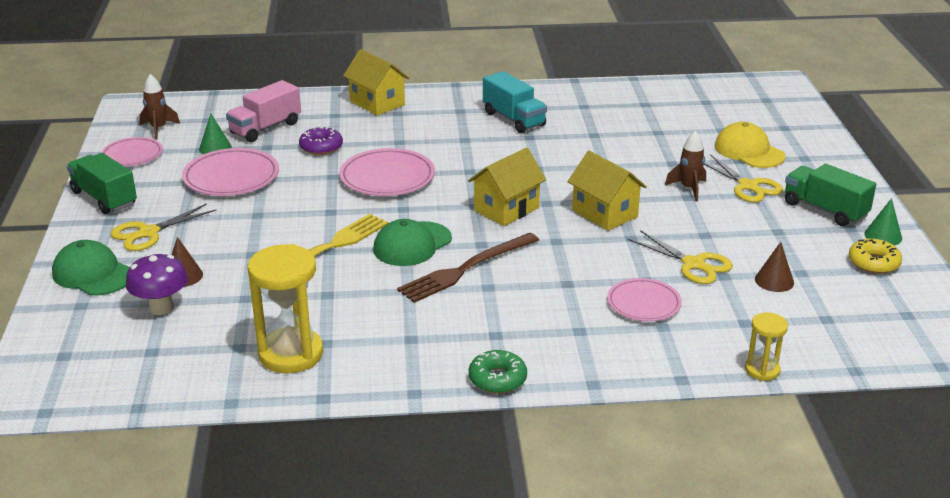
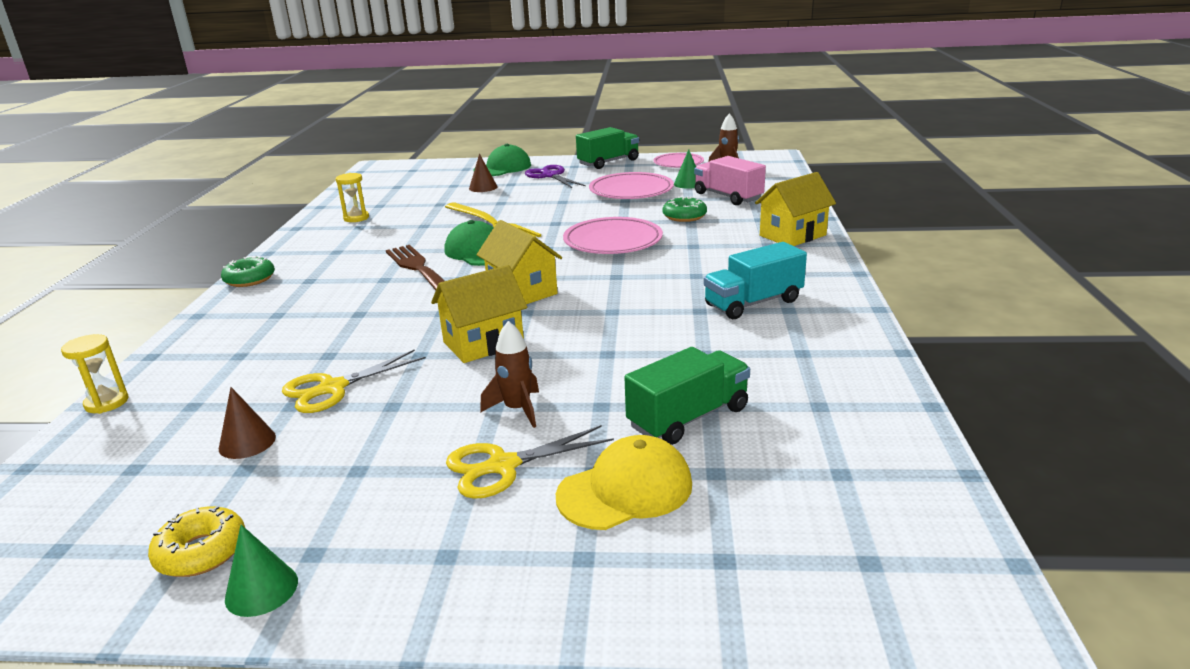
camera: 100 degrees right, 5 degrees down
(148, 233) = (550, 176): yellow scissors -> purple scissors
(161, 308) = (446, 185): purple mushroom -> none
(291, 354) = (356, 218): yellow hourglass -> yellow hourglass, size x0.53
(321, 147) = (684, 216): purple donut -> green donut
(643, 303) = (287, 349): pink plate -> none
(825, 210) = (386, 536): green truck -> green truck (688, 417)

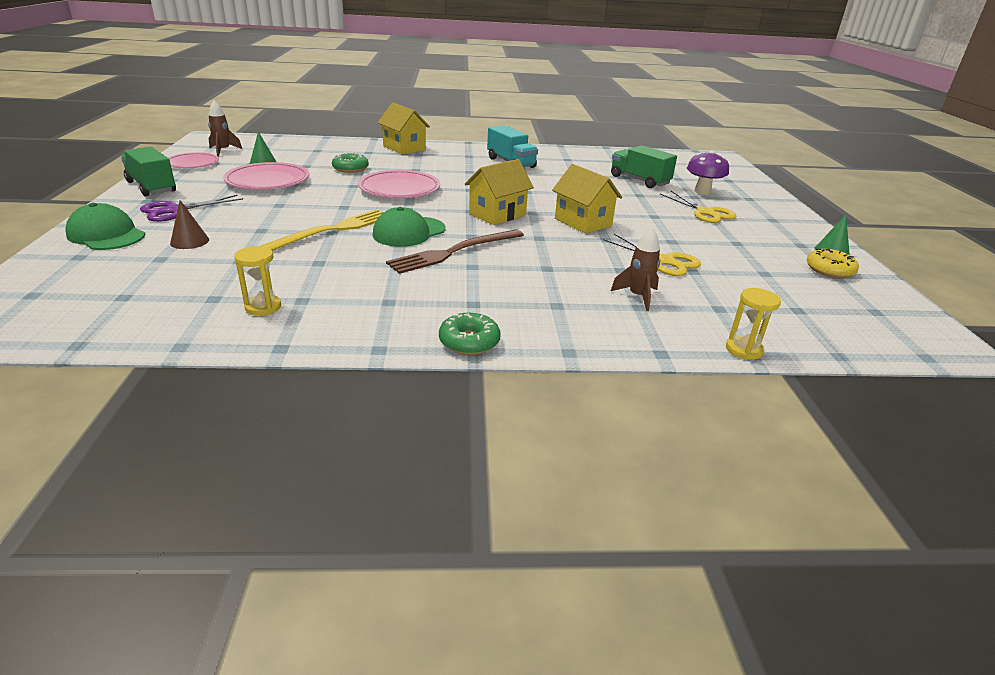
camera: 100 degrees left, 5 degrees up
(247, 442) = (741, 277): brown cone -> none
(517, 409) = (655, 211): brown rocket -> brown rocket (638, 297)
(625, 490) = (702, 192): yellow cap -> purple mushroom
(728, 196) = (310, 155): pink truck -> none

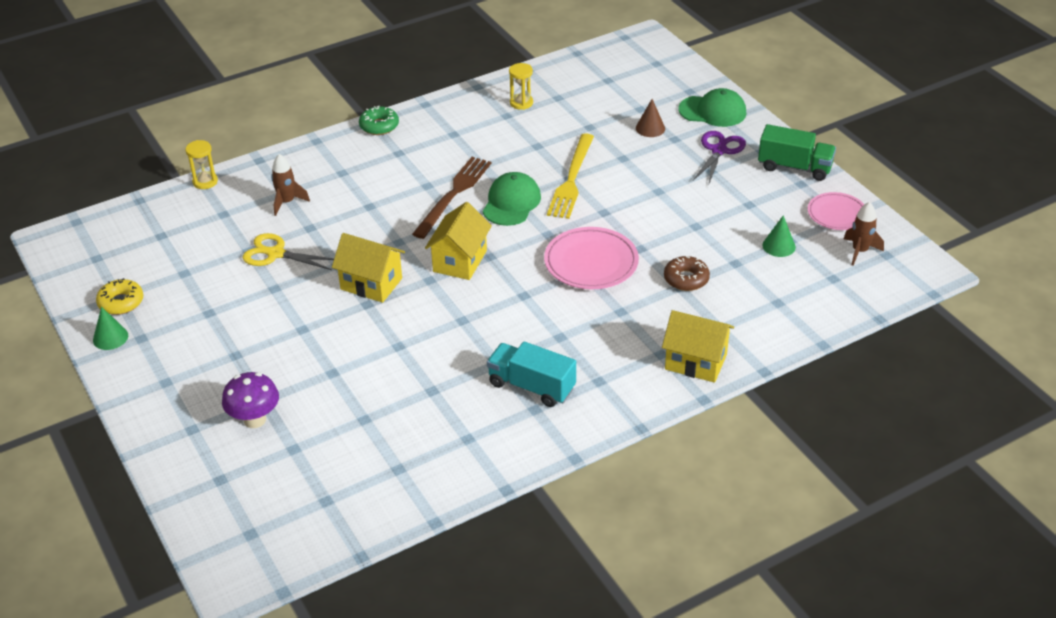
camera: 155 degrees right, 10 degrees up
(268, 181) = (723, 219): pink plate -> none
(350, 168) = (686, 279): green donut -> brown donut
(639, 180) = (344, 415): green truck -> none
(705, 212) = (246, 363): yellow scissors -> none

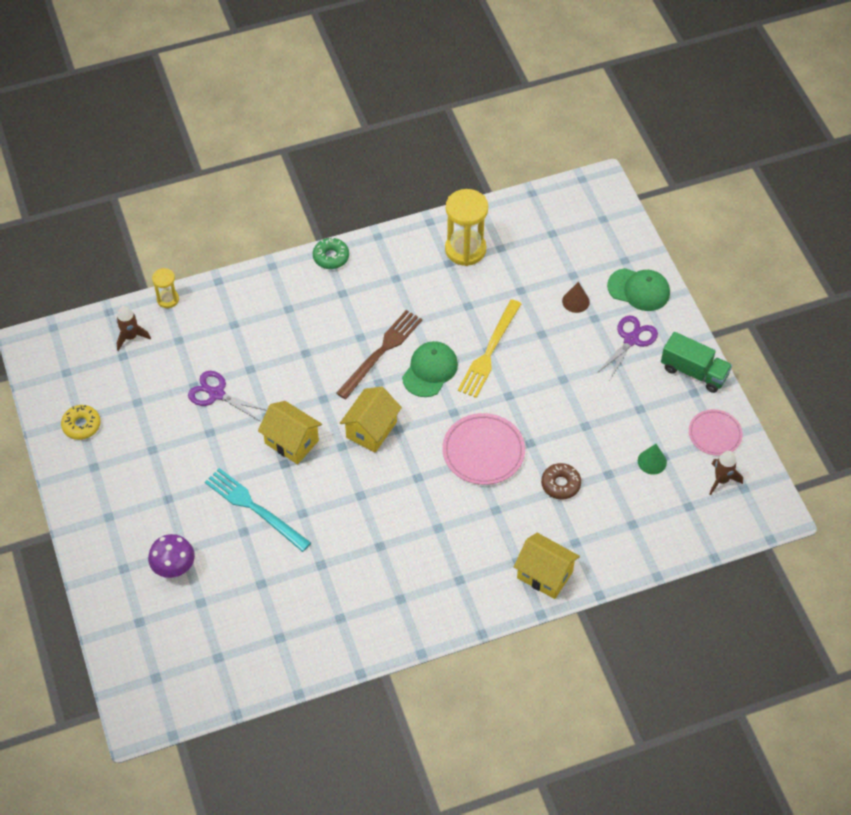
camera: 10 degrees right, 15 degrees up
(110, 337) = (69, 462): green cone -> none
(276, 254) = (216, 394): yellow scissors -> purple scissors
(287, 202) = (235, 336): brown rocket -> brown rocket (131, 337)
(341, 349) = (254, 508): none -> turquoise fork
(521, 103) = (465, 249): yellow hourglass -> yellow hourglass, size x1.90
(531, 386) = (403, 575): turquoise truck -> none

